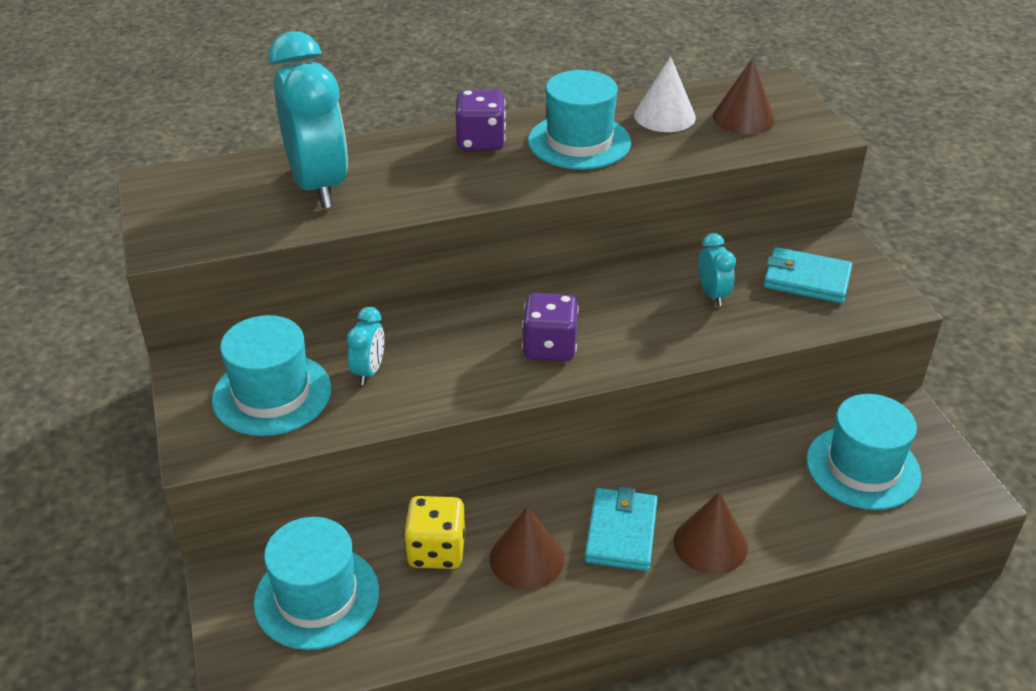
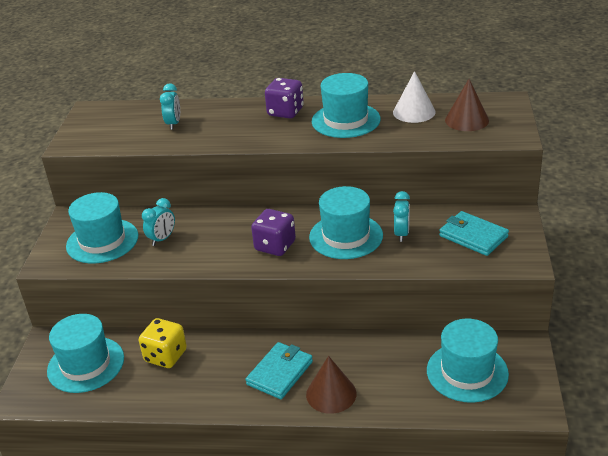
camera: 25 degrees right, 5 degrees down
(318, 185) = (173, 124): turquoise clock -> turquoise clock, size x0.43
(526, 559) = (213, 373): brown cone -> none
(640, 312) = (346, 236): none -> turquoise hat

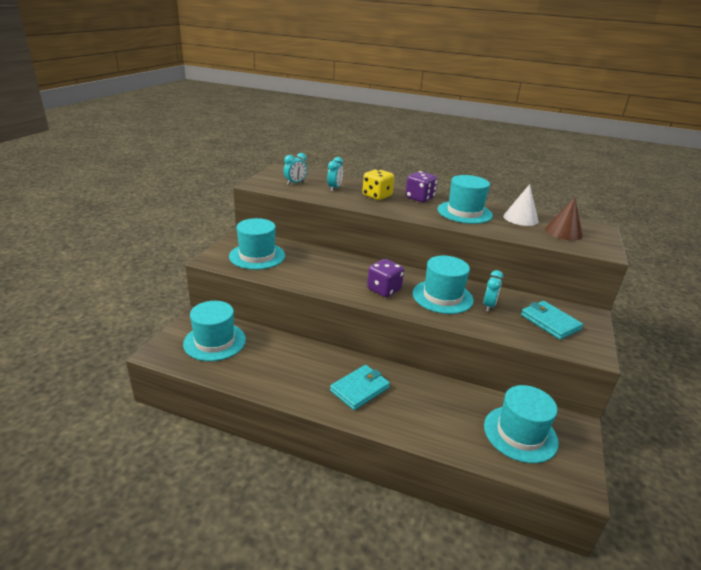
camera: 10 degrees right, 5 degrees down
(162, 239) = (300, 265): turquoise clock -> turquoise clock (295, 183)
(165, 356) = (276, 352): yellow dice -> yellow dice (377, 196)
(331, 394) = (397, 418): brown cone -> none

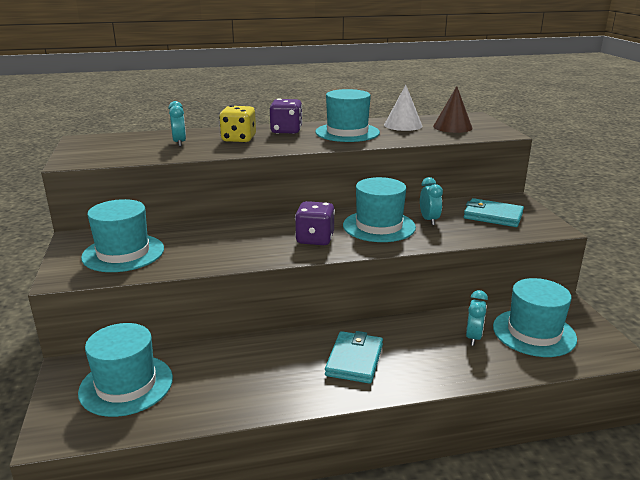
camera: 30 degrees left, 5 degrees down
(295, 183) = (123, 149): turquoise clock -> turquoise clock (473, 337)

